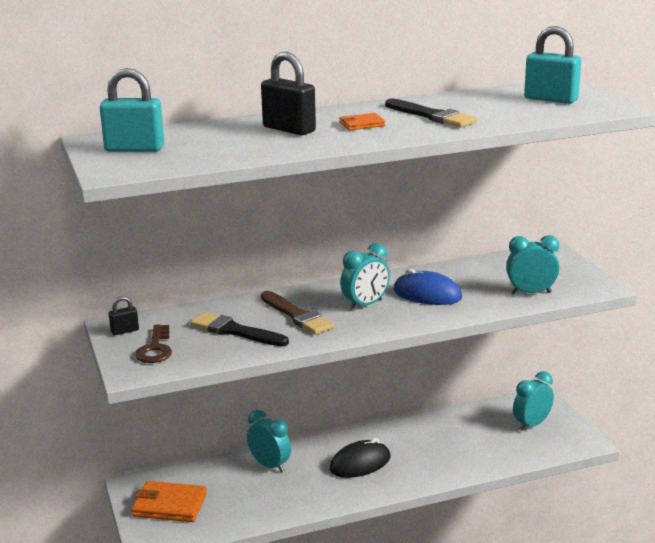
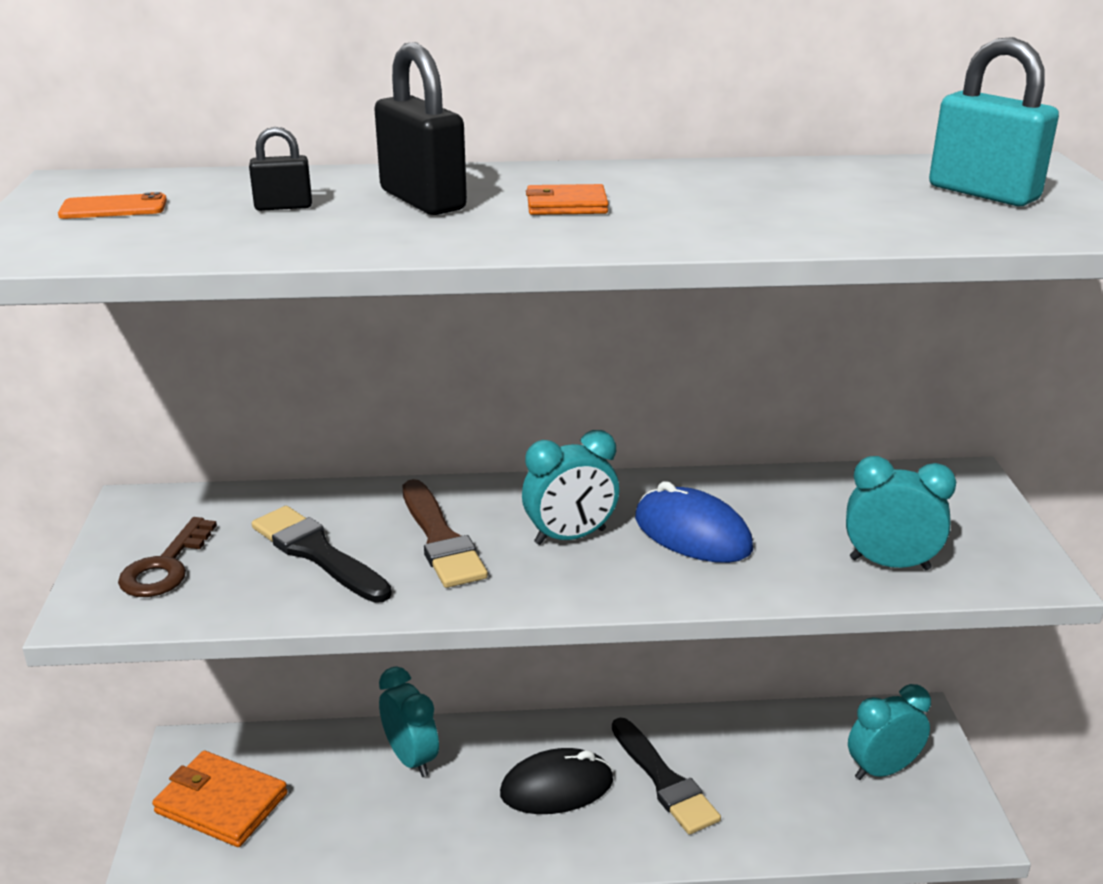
camera: 15 degrees right, 5 degrees up
(124, 331) = (145, 519): black padlock -> black padlock (283, 207)
(134, 149) = (113, 208): turquoise padlock -> orange phone
(432, 116) = (716, 203): black brush -> black brush (664, 780)

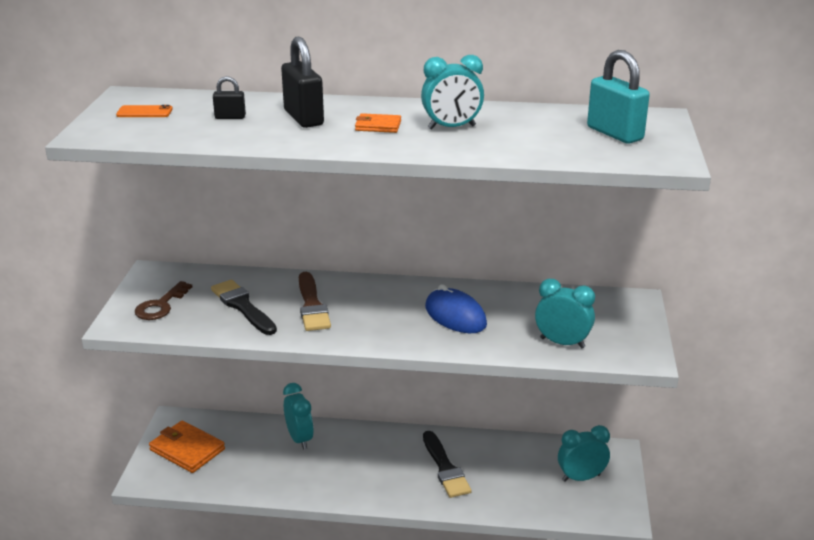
camera: 10 degrees right, 0 degrees up
(557, 787) = (380, 464): black mouse -> none
(570, 537) = (385, 311): turquoise clock -> turquoise clock (451, 127)

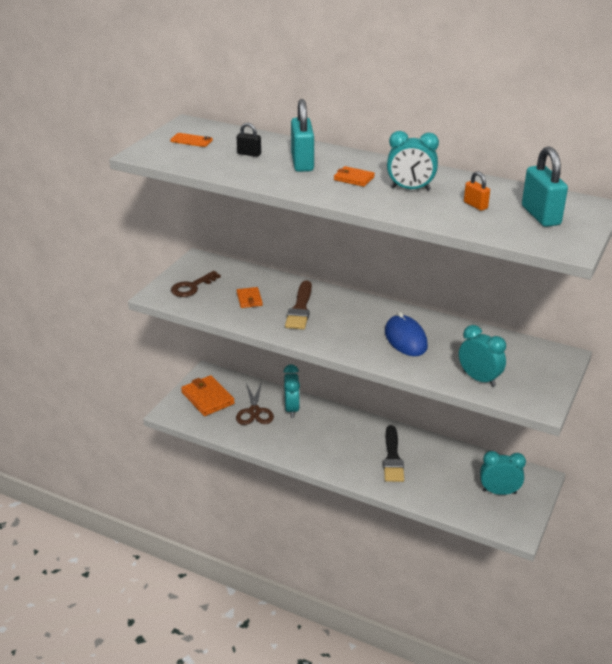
camera: 20 degrees right, 5 degrees up
(242, 306) = (249, 299): black brush -> orange wallet
(254, 453) = (254, 412): none -> brown scissors
(303, 118) = (302, 163): black padlock -> turquoise padlock
(537, 134) = (475, 205): none -> orange padlock

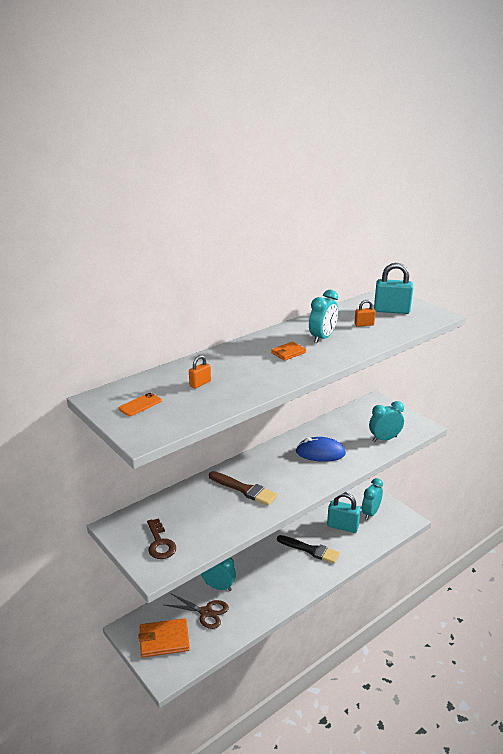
camera: 65 degrees left, 5 degrees down
(249, 154) = (200, 383): black padlock -> orange padlock
(249, 299) = (209, 513): orange wallet -> none
(302, 163) = (241, 365): turquoise padlock -> turquoise padlock (342, 526)

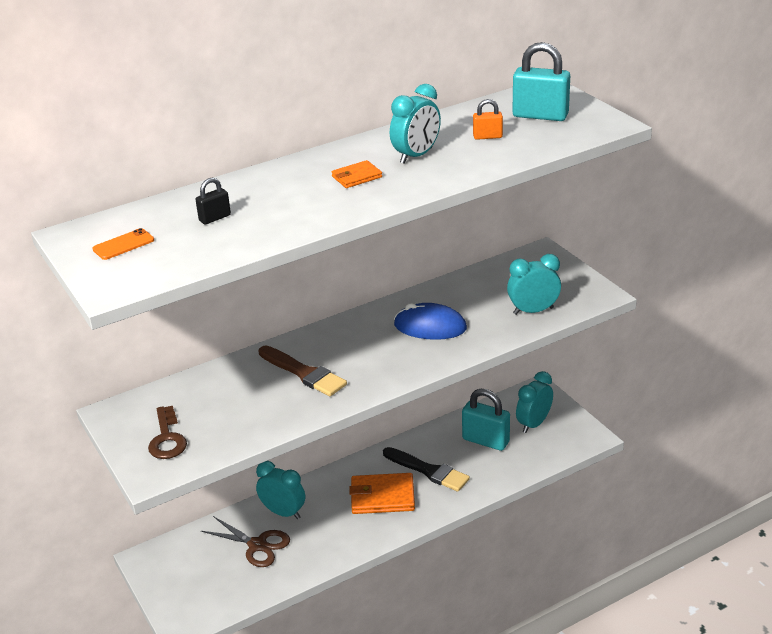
camera: 10 degrees right, 5 degrees up
(164, 640) = (192, 576): orange wallet -> orange wallet (382, 496)
(200, 383) = (215, 218): orange padlock -> black padlock

